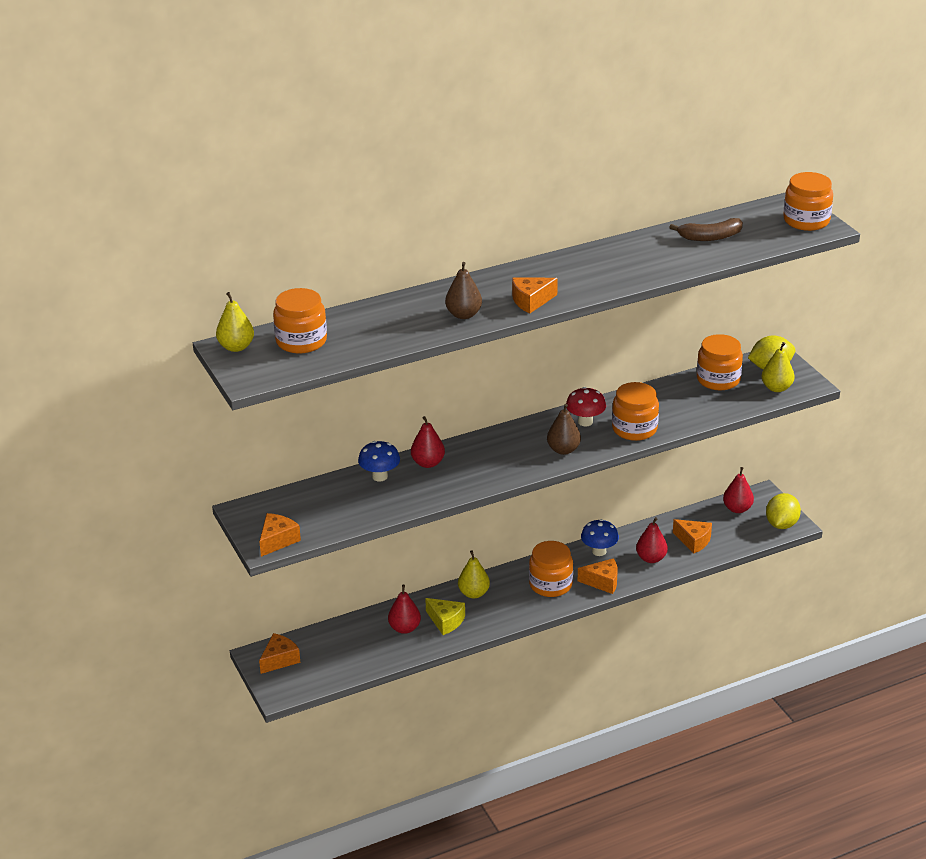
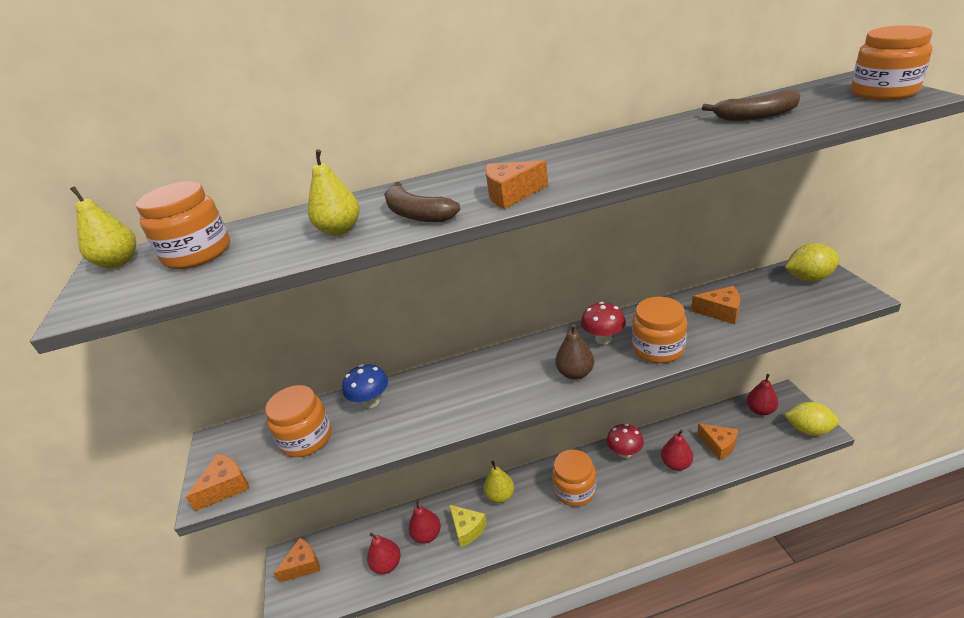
camera: 15 degrees right, 0 degrees up
(428, 463) = (426, 386): red pear -> red pear (387, 564)
(463, 315) = (417, 214): brown pear -> brown banana
(599, 551) = (625, 452): blue mushroom -> red mushroom
(602, 582) = (626, 490): orange cheese -> orange cheese (720, 312)
(718, 379) = (751, 291): orange jar -> orange jar (306, 438)
(776, 388) = (821, 300): yellow pear -> yellow pear (340, 230)
(781, 524) = (809, 430): yellow lemon -> yellow lemon turned 75 degrees clockwise

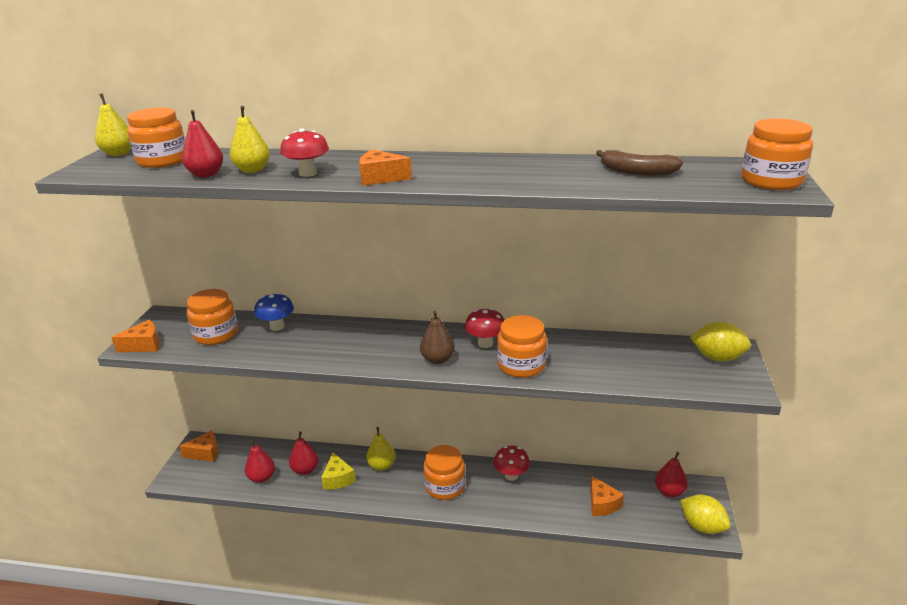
camera: 20 degrees right, 5 degrees down
(417, 214) = (308, 173): brown banana -> red mushroom
(676, 464) = (549, 502): red pear -> red pear (206, 174)
(720, 312) = (605, 357): orange cheese -> none

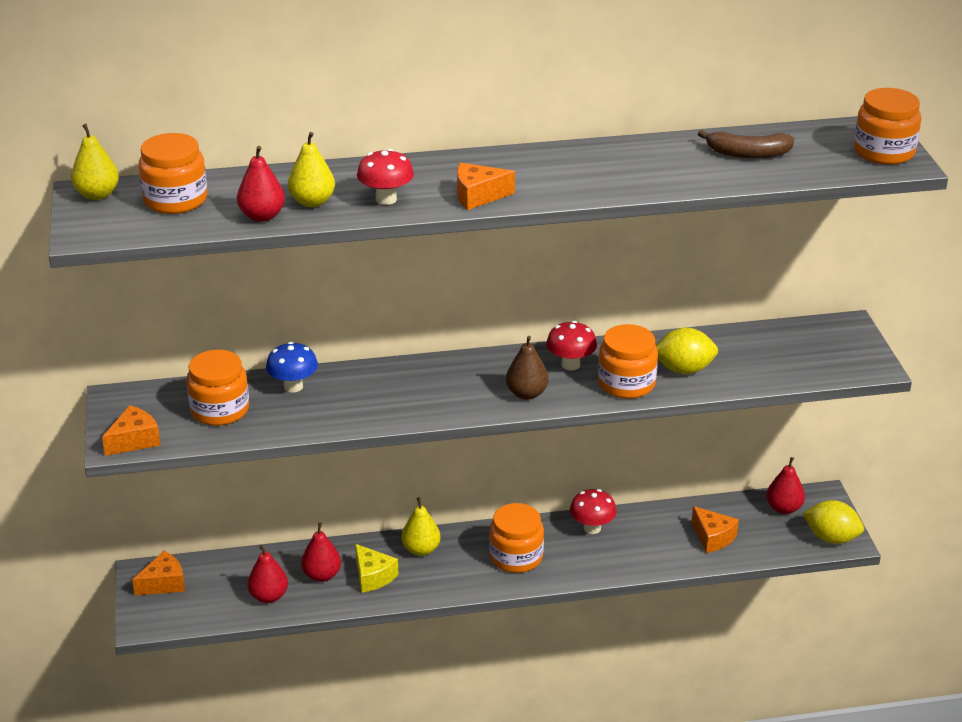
camera: 20 degrees left, 5 degrees up
(717, 357) = (834, 338): yellow lemon -> yellow lemon (683, 369)

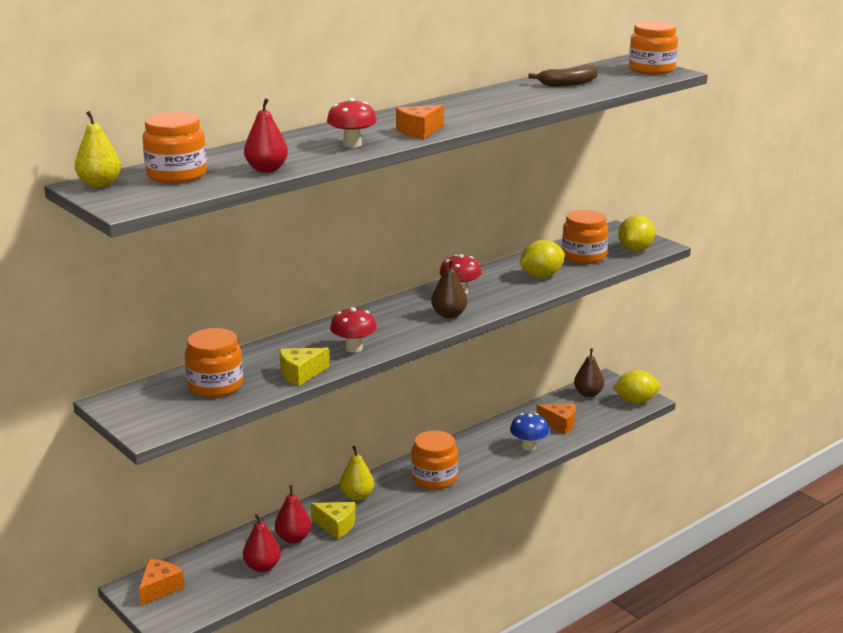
camera: 30 degrees left, 10 degrees down
(134, 440) = (162, 424): orange cheese -> none
(293, 386) = (261, 356): blue mushroom -> blue mushroom (528, 447)
(308, 423) = (300, 374): none -> yellow cheese
(312, 202) = (295, 156): yellow pear -> none
(592, 528) = (471, 444): red mushroom -> red mushroom (354, 348)
(626, 383) = (512, 292): orange jar -> orange jar (583, 256)
(784, 508) = (588, 394): red pear -> brown pear
(837, 364) = (635, 249): none -> yellow lemon

